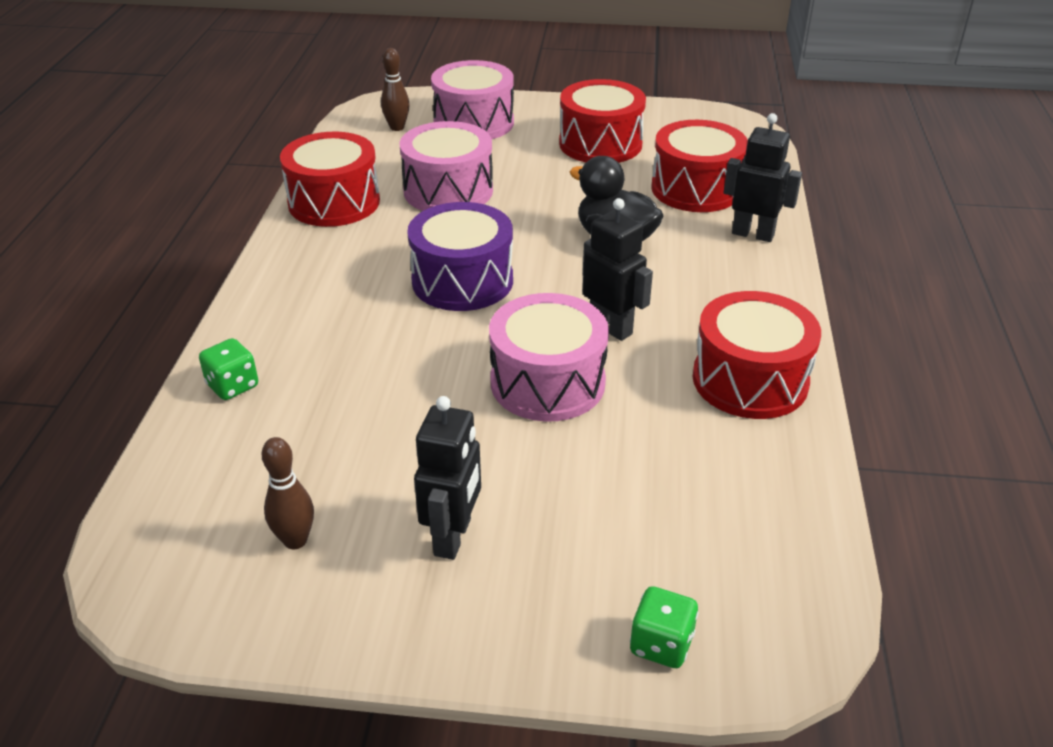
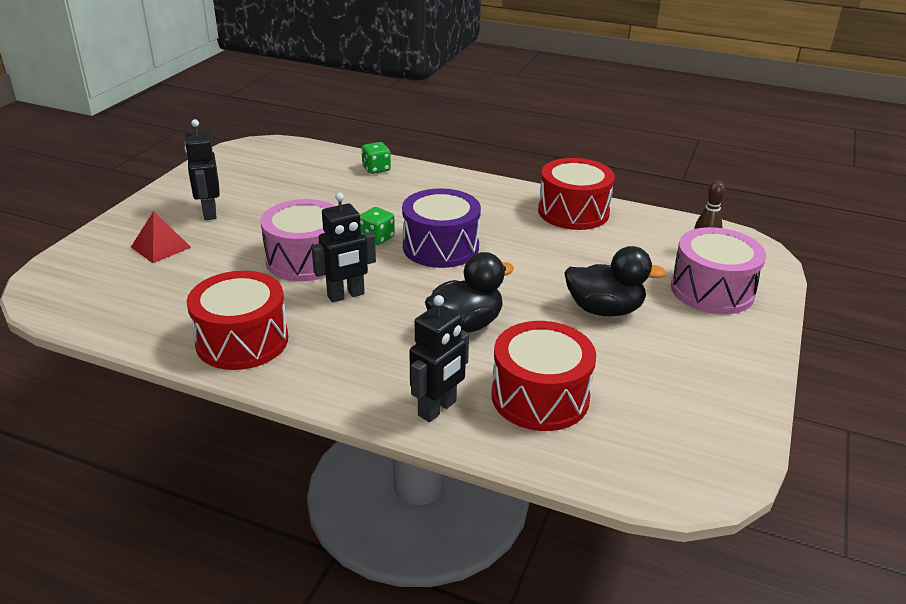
camera: 105 degrees right, 5 degrees down
(295, 540) = (246, 177): brown bowling pin -> none
(448, 191) = (577, 259): pink drum -> none
(453, 537) = (209, 213): black robot -> black robot turned 45 degrees clockwise
(540, 170) = (604, 310): none -> black duck
(590, 551) = (160, 247): none -> red pyramid
(600, 144) = (655, 357): red drum -> none
(661, 644) = (86, 254): green dice -> green dice (377, 238)

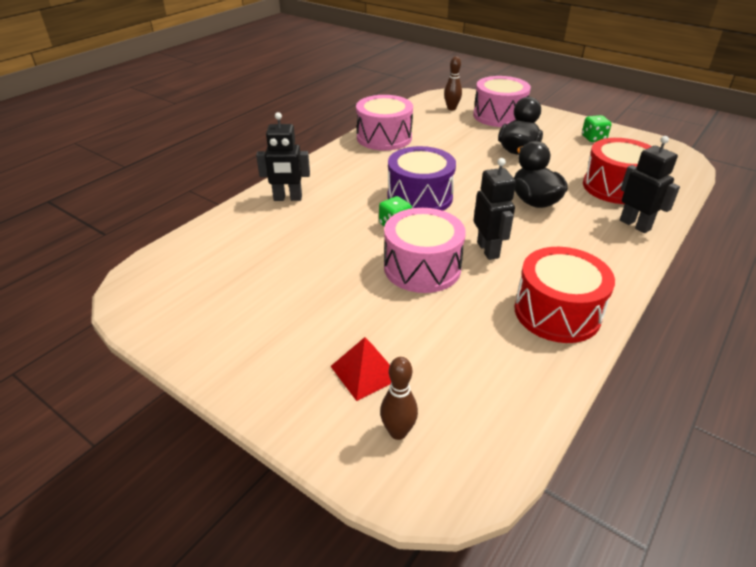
camera: 75 degrees left, 5 degrees up
(97, 267) = (398, 432): none -> brown bowling pin
(209, 213) = (296, 331): black robot -> black robot (287, 198)
(376, 169) = (255, 212): green dice -> green dice (593, 138)
(573, 212) = (384, 137): red drum -> pink drum

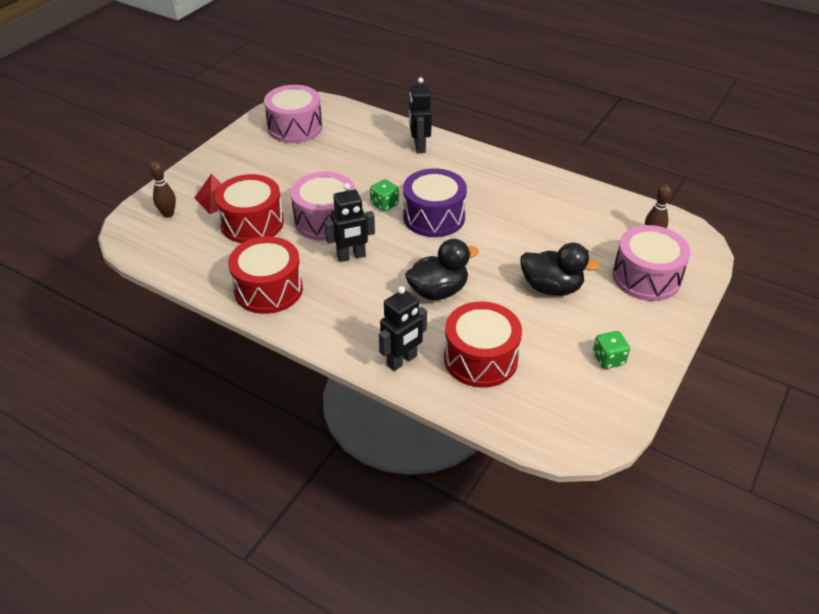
camera: 85 degrees right, 5 degrees up
(384, 137) = (552, 190): pink drum -> pink drum (295, 127)
(425, 331) = (252, 223): none -> red drum

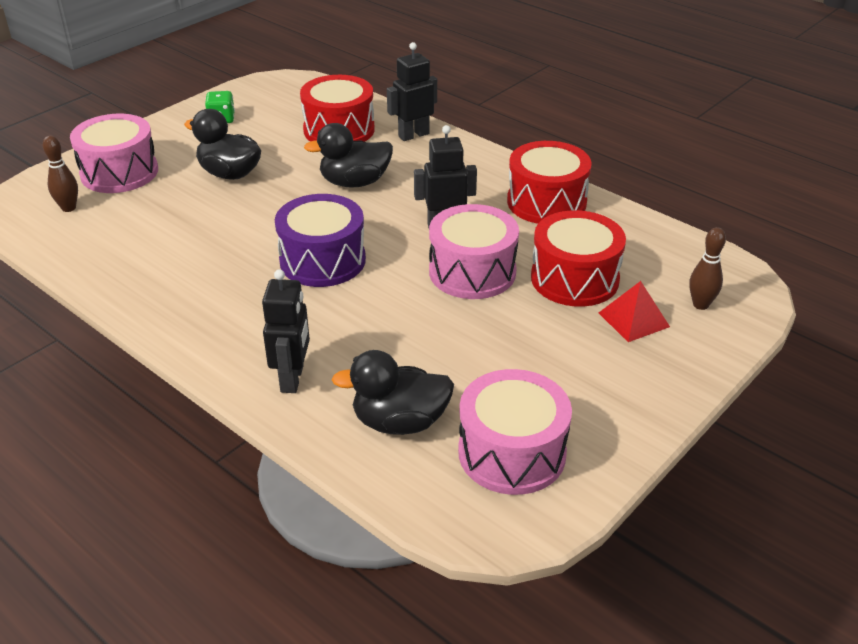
camera: 170 degrees left, 5 degrees down
(354, 134) = (399, 422): none -> black duck
(384, 204) = (384, 285): green dice -> none

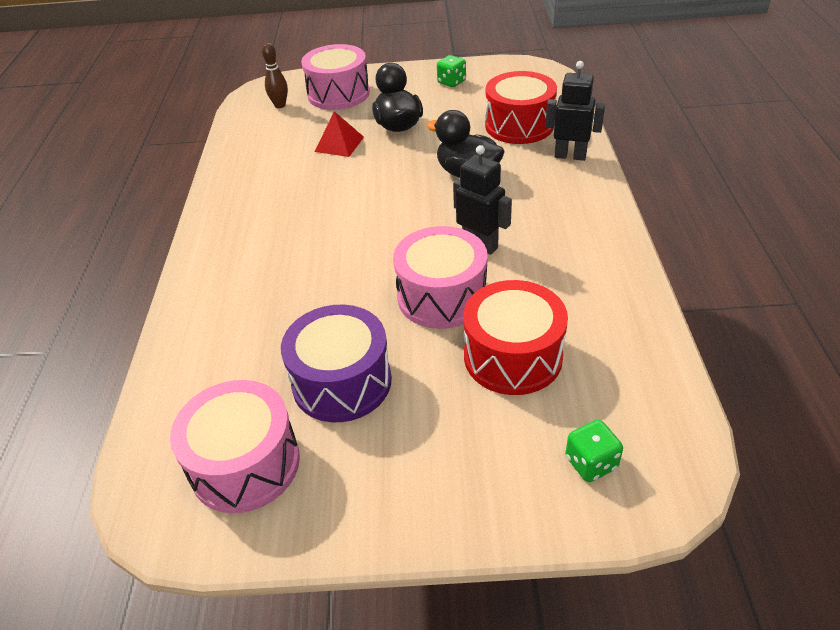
camera: 50 degrees right, 5 degrees up
(292, 379) = (215, 298): black robot -> none
(322, 260) = (358, 223): purple drum -> purple drum (342, 382)
(399, 422) = (221, 378): black duck -> none
(546, 202) = (595, 272): red drum -> none
(634, 319) = (506, 430): red pyramid -> red pyramid (339, 144)
(700, 305) = (591, 463): brown bowling pin -> green dice

